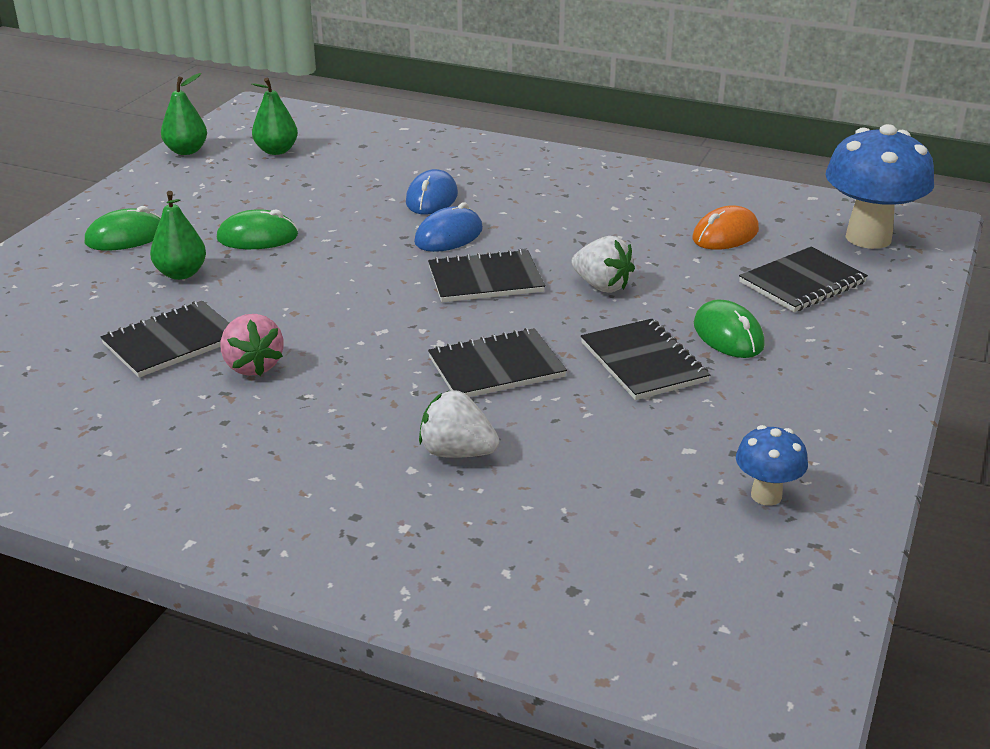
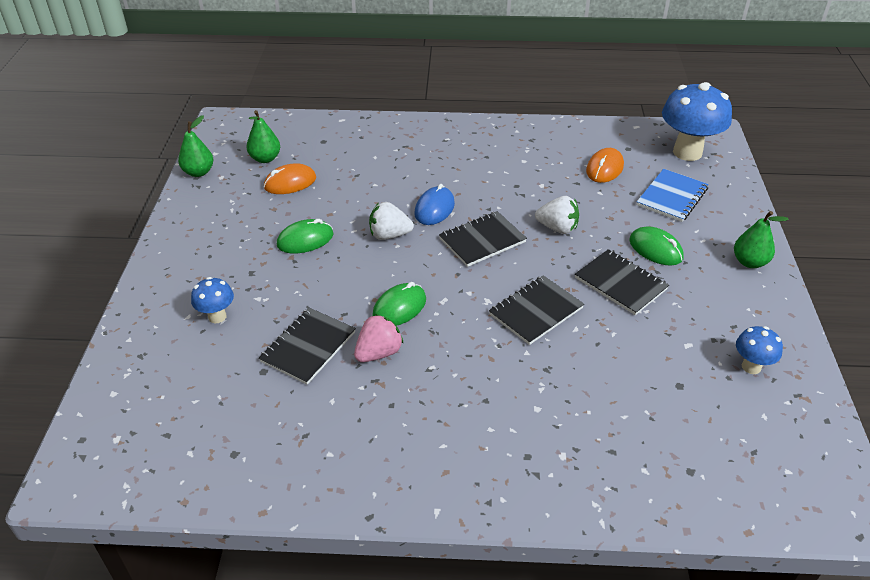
camera: 20 degrees left, 10 degrees up
(91, 290) = (217, 316): none -> blue mushroom
(126, 237) = (209, 262): green mouse -> green mouse (399, 308)
(181, 274) = (273, 285): green pear -> green pear (749, 262)
(253, 366) = (378, 353): pink strawberry -> pink strawberry turned 90 degrees counterclockwise
(286, 179) = (290, 183): none -> orange mouse
(431, 198) = (402, 178): blue mouse -> none
(457, 452) = (556, 387): white strawberry -> white strawberry (389, 235)
(802, 283) = (672, 197): black notebook -> blue notebook

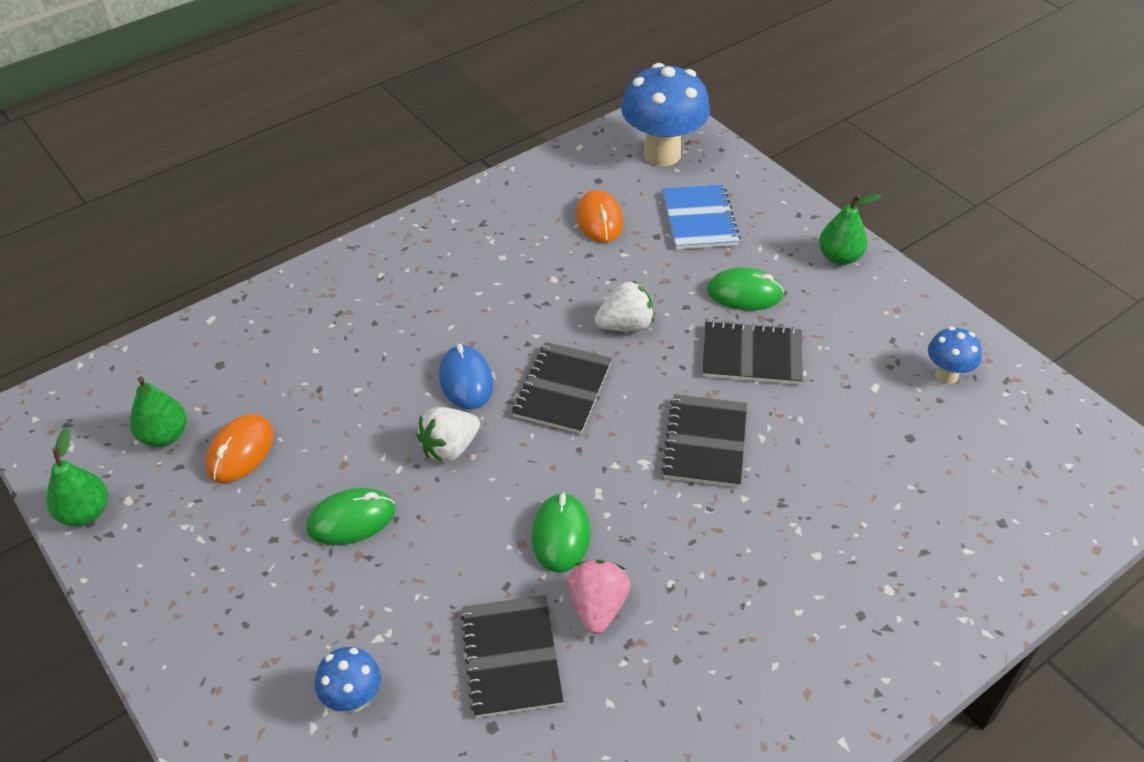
camera: 40 degrees left, 5 degrees up
(305, 240) = (351, 519): green mouse -> green mouse turned 45 degrees clockwise

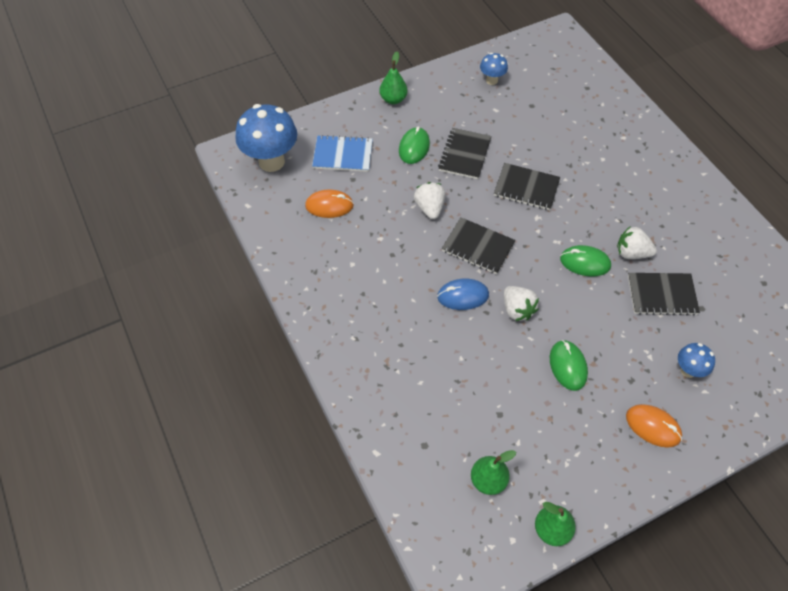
camera: 80 degrees left, 10 degrees up
(240, 451) = (507, 430): orange mouse -> orange mouse (653, 427)
(597, 607) = (631, 253): pink strawberry -> white strawberry

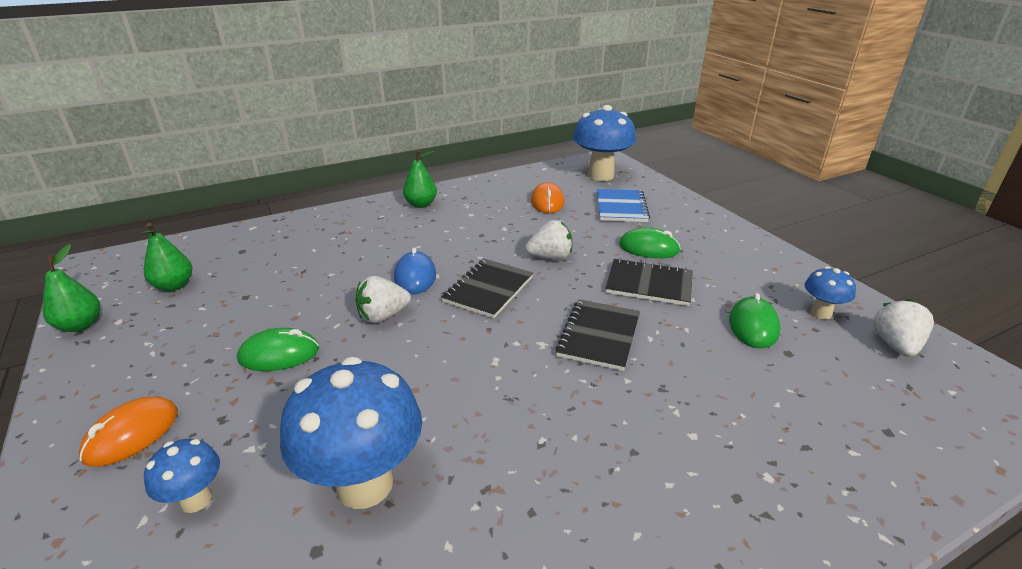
camera: 90 degrees right, 25 degrees down
(393, 99) = (727, 235): green pear -> green pear (421, 204)
(585, 262) = (451, 387): green mouse -> green mouse (753, 326)
(631, 253) = (465, 451): white strawberry -> white strawberry (895, 345)
(662, 295) = (364, 484): black notebook -> blue mushroom

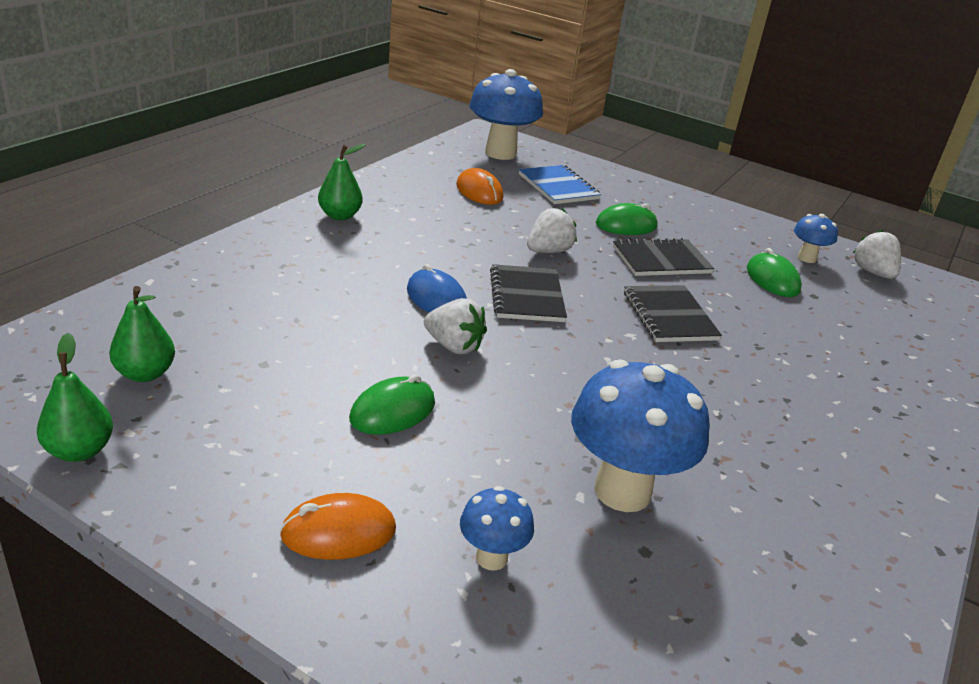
camera: 35 degrees left, 0 degrees up
(132, 434) = (338, 532): orange mouse -> orange mouse turned 75 degrees clockwise
(383, 316) = (454, 346): white strawberry -> white strawberry turned 90 degrees counterclockwise

